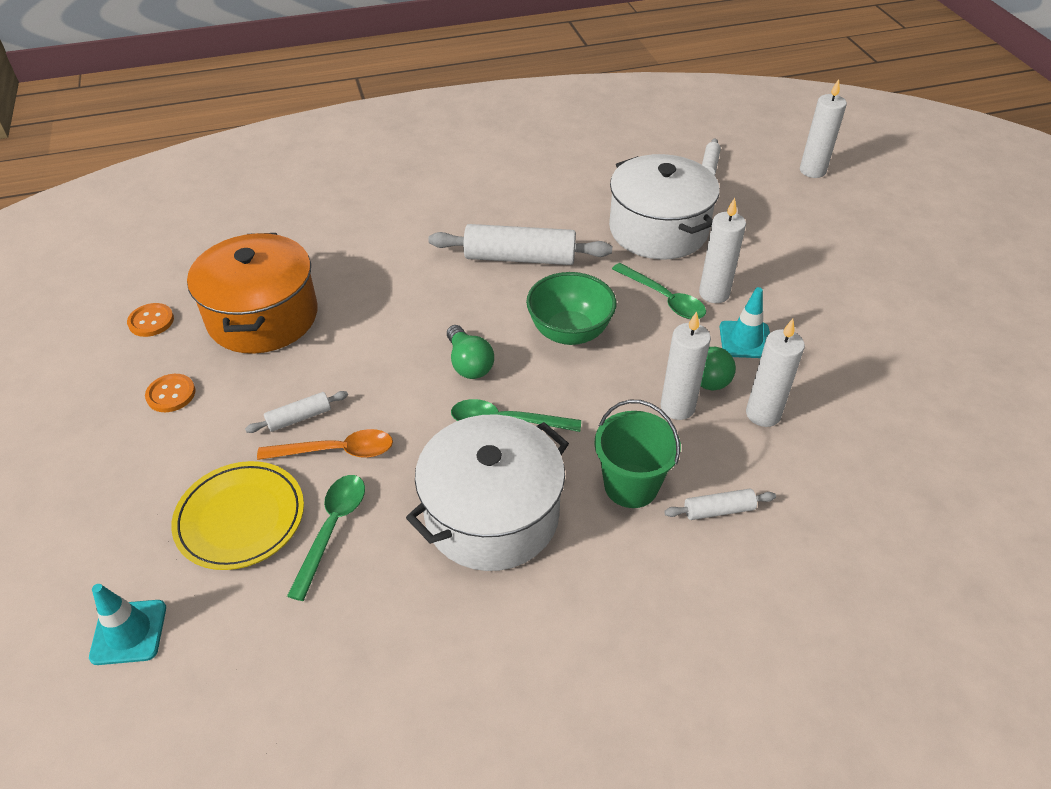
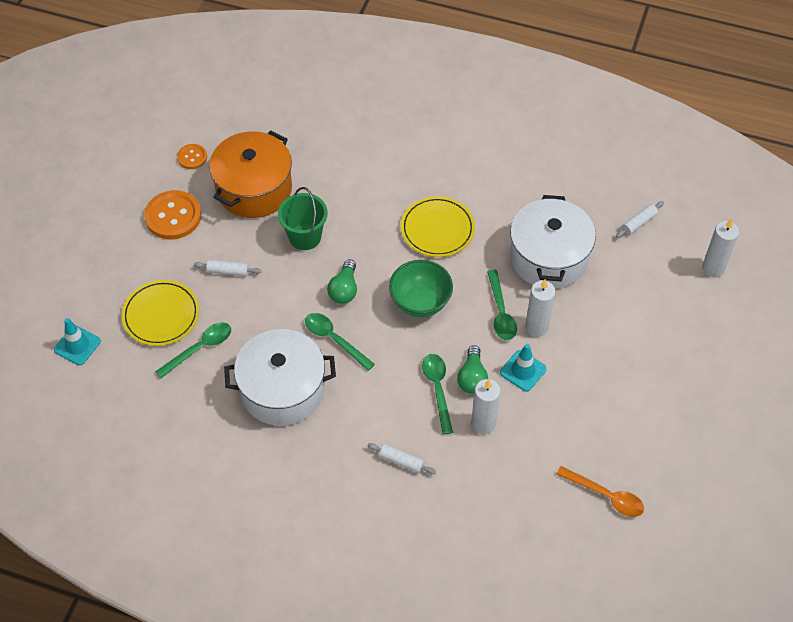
camera: 35 degrees right, 10 degrees up
(171, 394) = (173, 216): orange button -> orange button, size x1.83
(336, 451) = (233, 304): orange spoon -> orange spoon (606, 496)
(520, 258) = (437, 229): white rolling pin -> yellow plate
(631, 485) = (368, 419): green bucket -> green bucket (305, 237)
(677, 407) = (437, 389): white candle -> green spoon

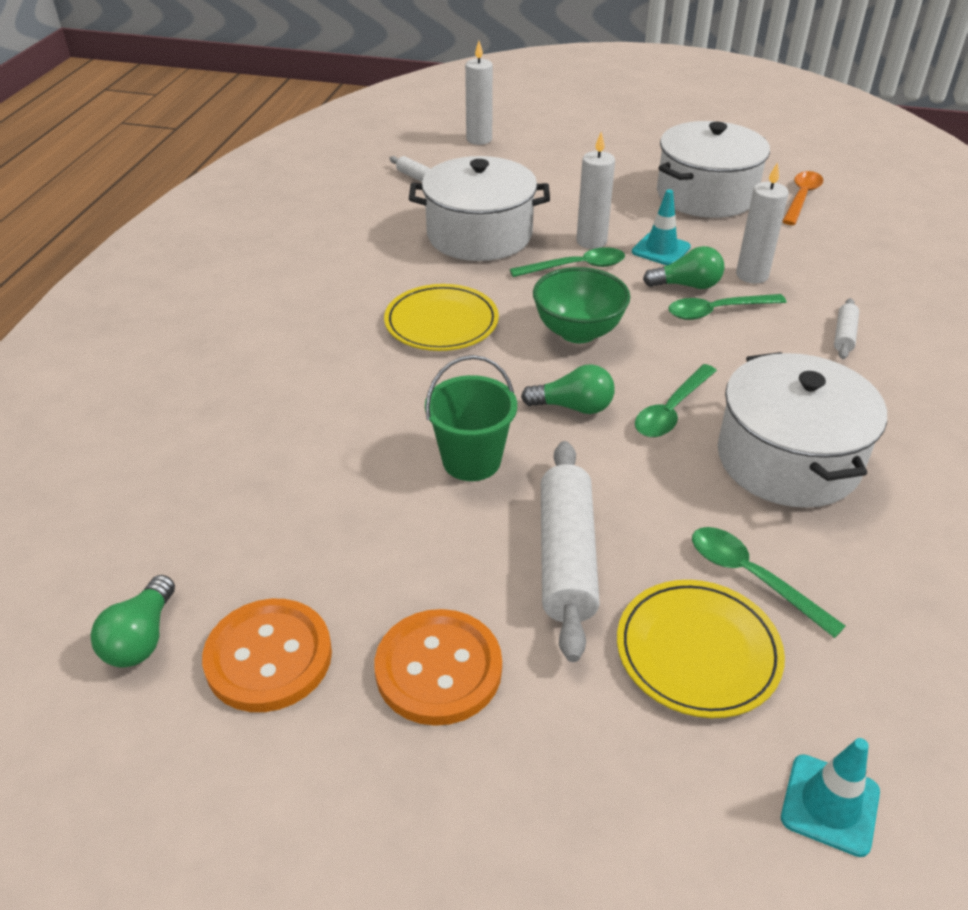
camera: 95 degrees left, 15 degrees down
(192, 157) = (269, 657): orange button -> orange button, size x1.83
(211, 114) = (141, 638): none -> green light bulb
(228, 271) = (566, 557): white rolling pin -> white rolling pin, size x2.07
(254, 189) = (361, 541): orange pot -> none
(611, 422) = (706, 195): none -> white pot

